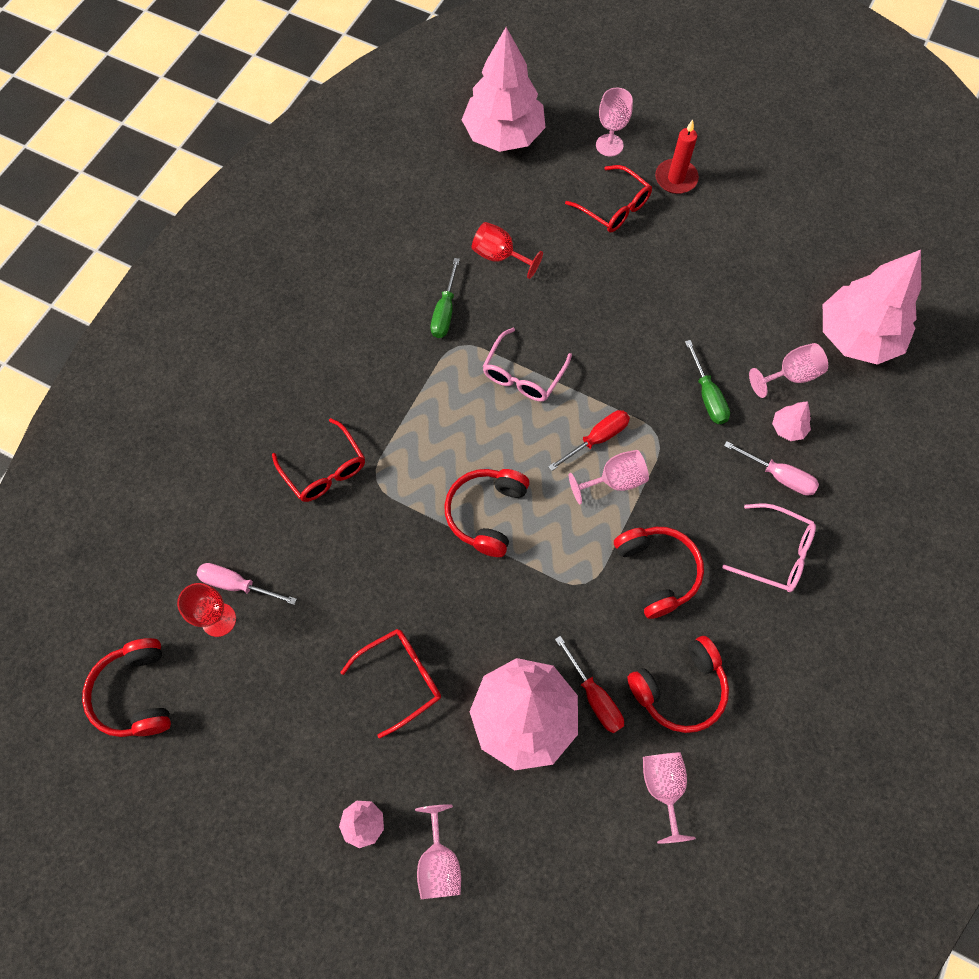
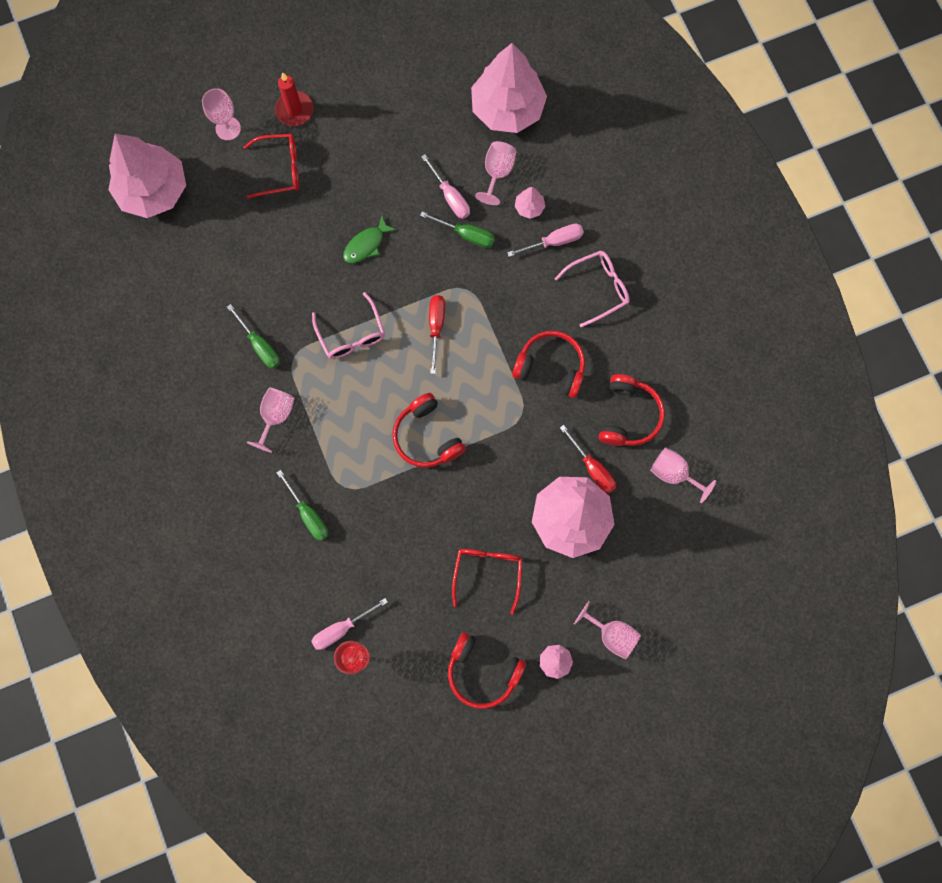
camera: 50 degrees left, 10 degrees up
(136, 693) = (361, 743): red headphones -> red headphones (482, 671)
(324, 469) = (308, 514): red glasses -> green screwdriver
(499, 256) = (250, 275): red goblet -> none
(594, 696) = (592, 468): red screwdriver -> red screwdriver turned 45 degrees clockwise
(614, 481) = (472, 341): pink goblet -> pink goblet (276, 416)
(615, 322) = (366, 245): none -> green fish
(728, 354) = (450, 196): none -> pink screwdriver

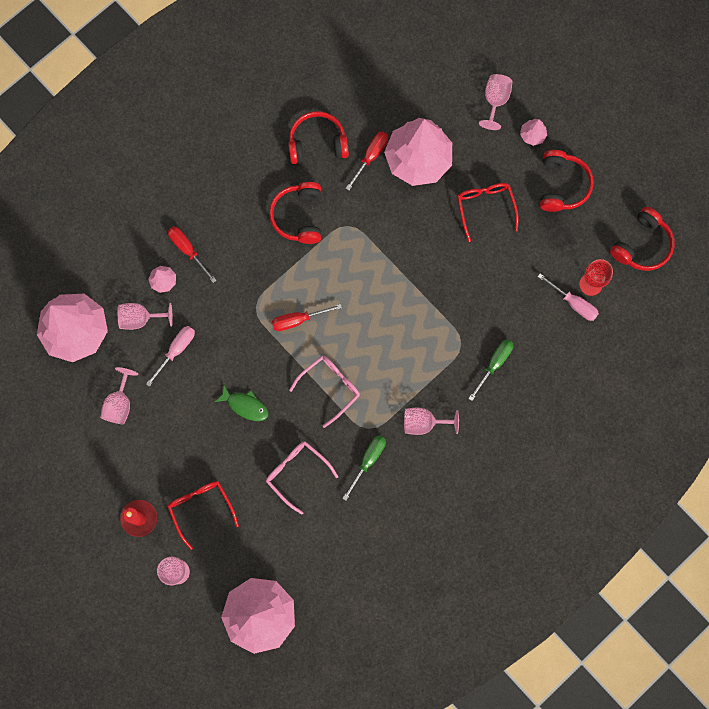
camera: 110 degrees left, 0 degrees up
(427, 436) = (394, 293): red headphones -> red headphones (642, 245)
(466, 234) = (206, 324): green screwdriver -> none
(488, 573) = (485, 208): red glasses -> red glasses turned 90 degrees clockwise
(554, 241) = (188, 250): pink screwdriver -> red screwdriver
(598, 288) = (217, 201): pink glasses -> pink glasses (297, 473)
(673, 473) = (352, 95): pink goblet -> pink goblet (120, 404)

